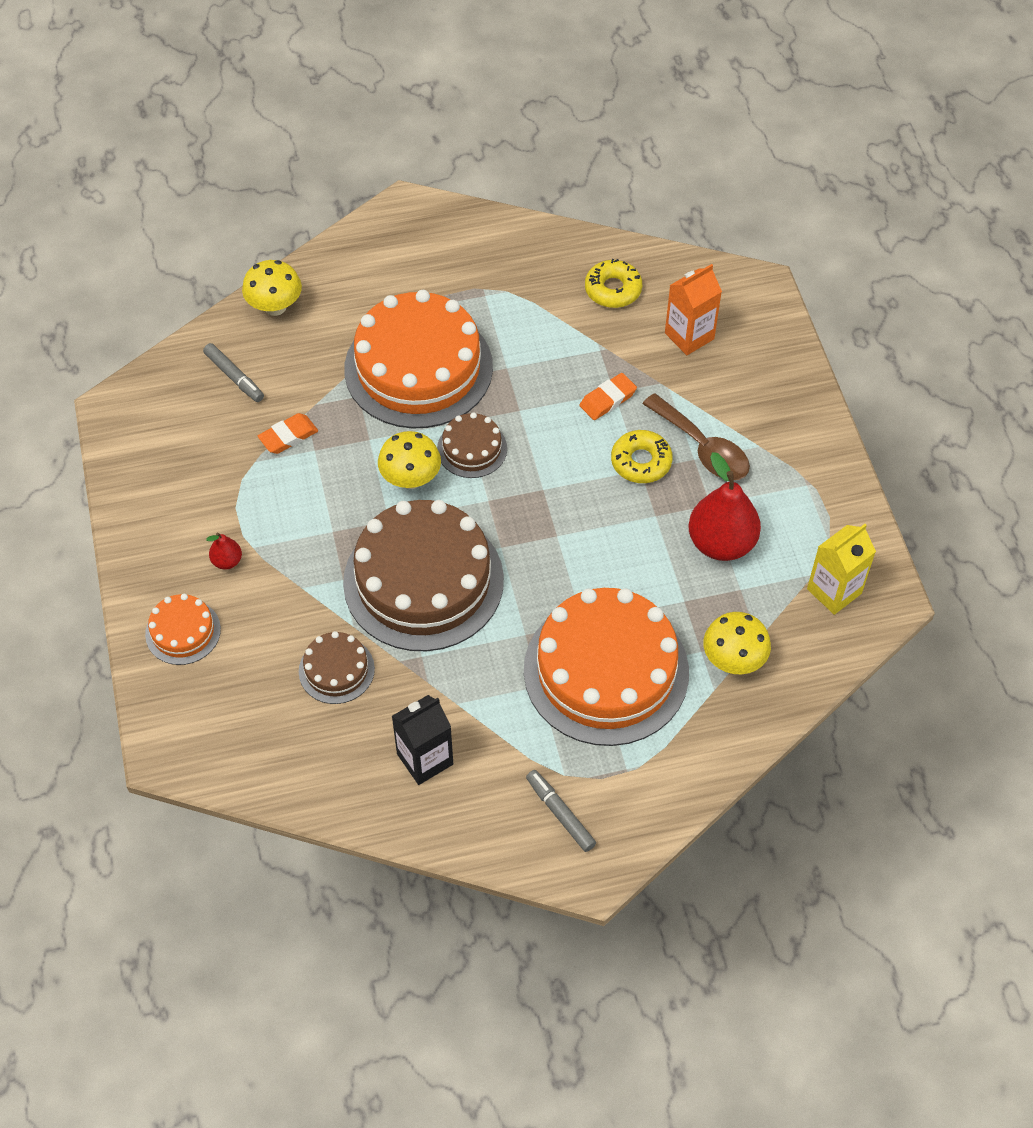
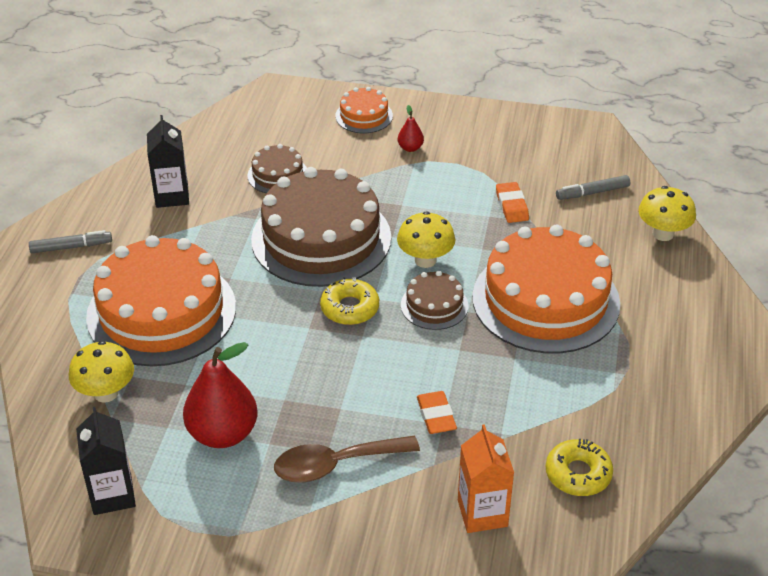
camera: 115 degrees right, 15 degrees down
(641, 462) = (349, 412): yellow donut -> yellow donut (350, 308)
(834, 591) = (112, 495): yellow carton -> black carton

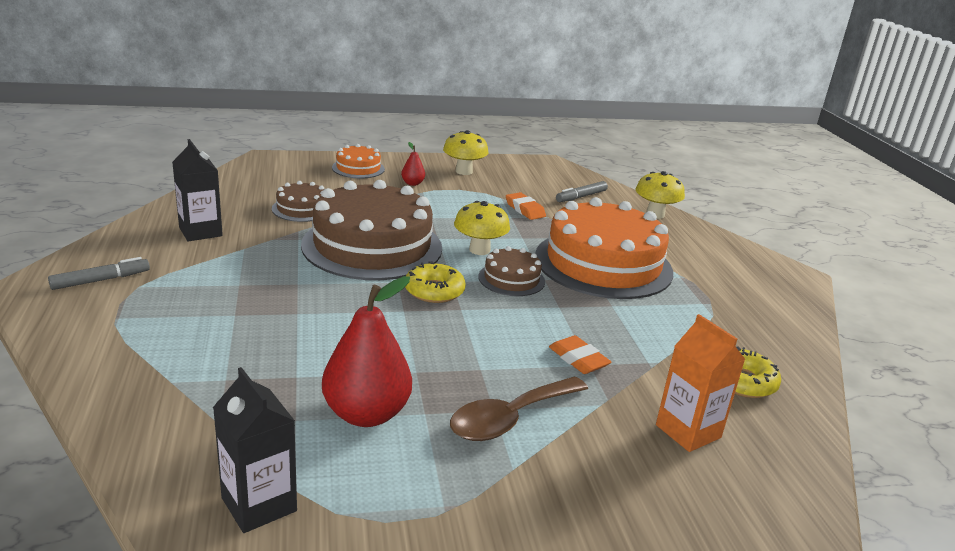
camera: 25 degrees left, 15 degrees down
(106, 393) = (201, 400): yellow mushroom -> yellow mushroom (464, 171)
(161, 312) = (235, 319): orange cake -> none

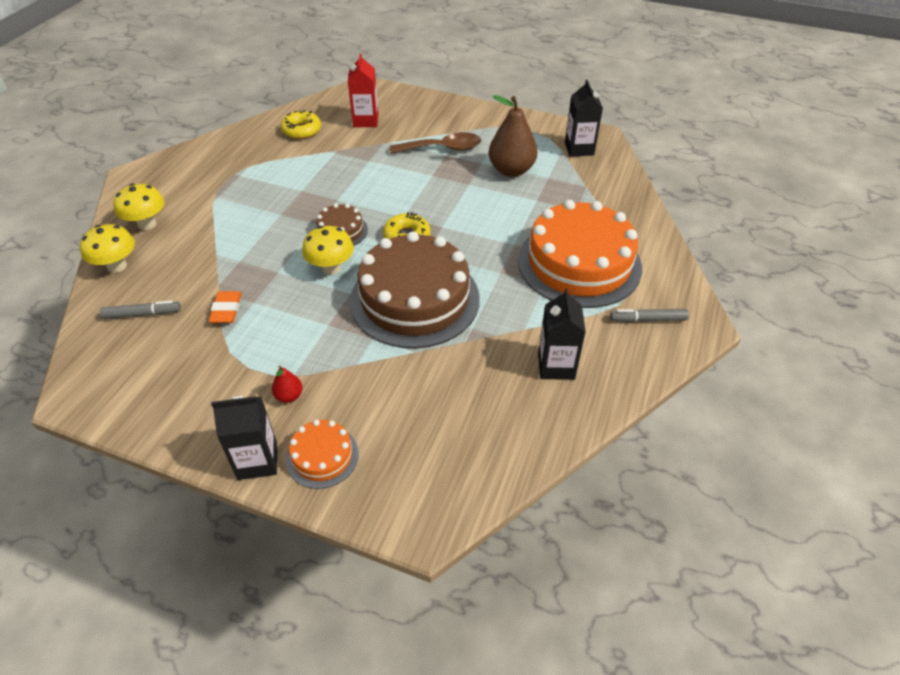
camera: 145 degrees left, 20 degrees up
(302, 209) = (443, 378): brown cake -> none
(366, 414) = (511, 170): red pear -> brown pear
(398, 161) = (257, 461): none -> black carton
(464, 171) = (203, 406): yellow mushroom -> yellow mushroom (147, 224)
(578, 359) = (371, 165): orange eraser -> none
(603, 264) = (253, 225): orange cake -> orange cake (579, 263)
(688, 431) = (366, 120): orange carton -> red carton

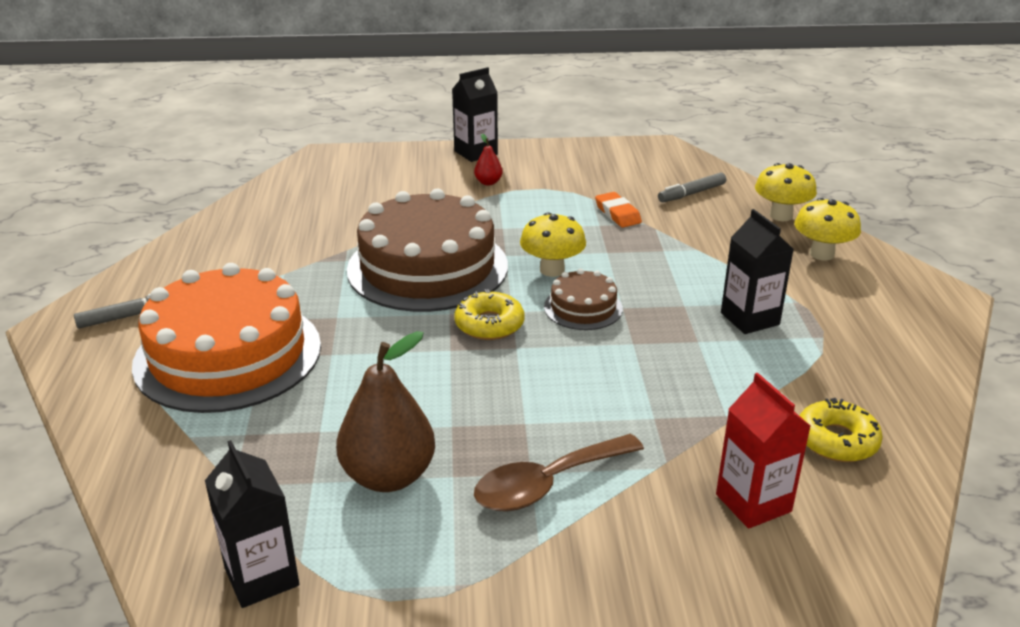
camera: 155 degrees right, 15 degrees down
(322, 456) = (427, 164): orange cake -> none
(556, 366) = (239, 253): black carton -> black carton (750, 319)

